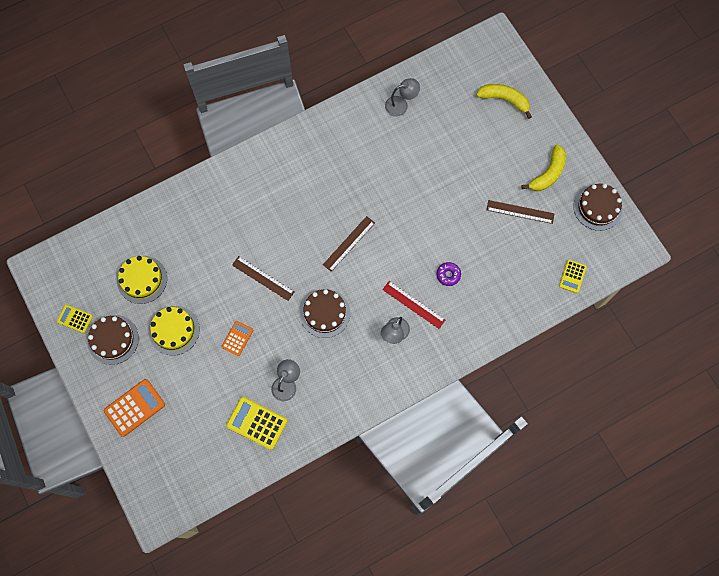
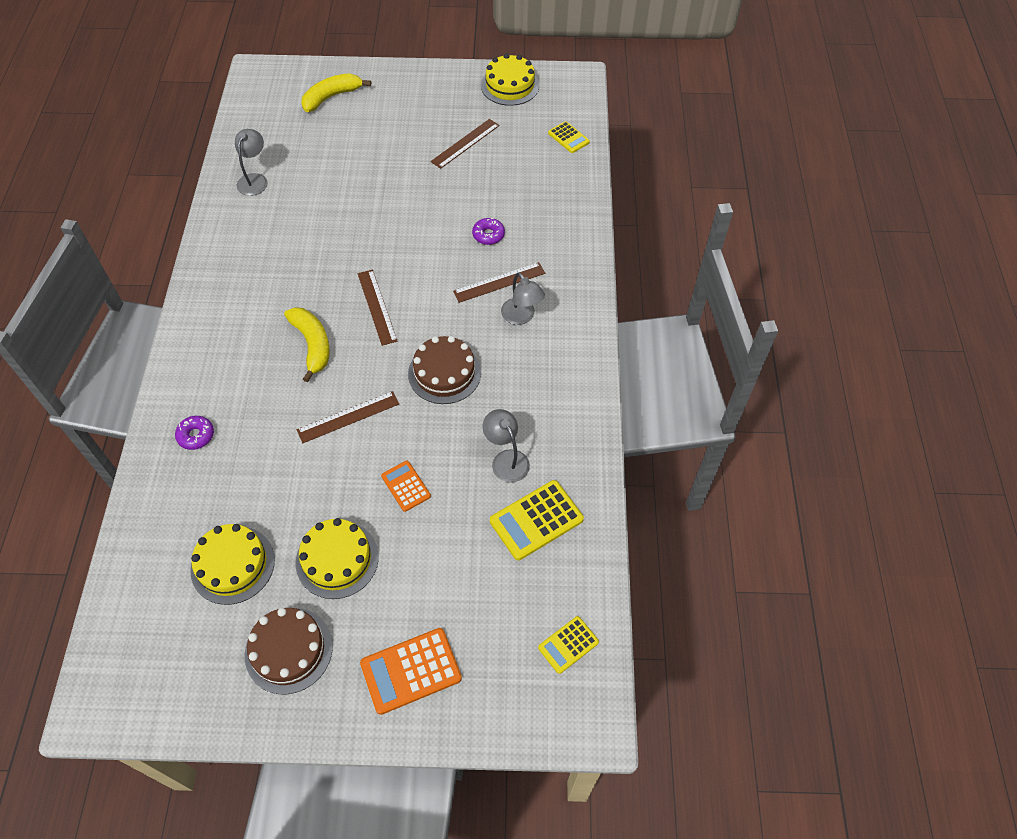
camera: 60 degrees left, 15 degrees down
(75, 319) = (216, 690): yellow calculator -> yellow calculator (568, 645)
(134, 407) = (411, 671): orange calculator -> orange calculator turned 105 degrees counterclockwise
(204, 206) = (196, 435): none -> purple donut
(413, 304) = (499, 282): red ruler -> brown ruler
(548, 173) = (442, 103): yellow banana -> yellow banana (312, 345)
(597, 207) = (510, 85): brown cake -> yellow cake

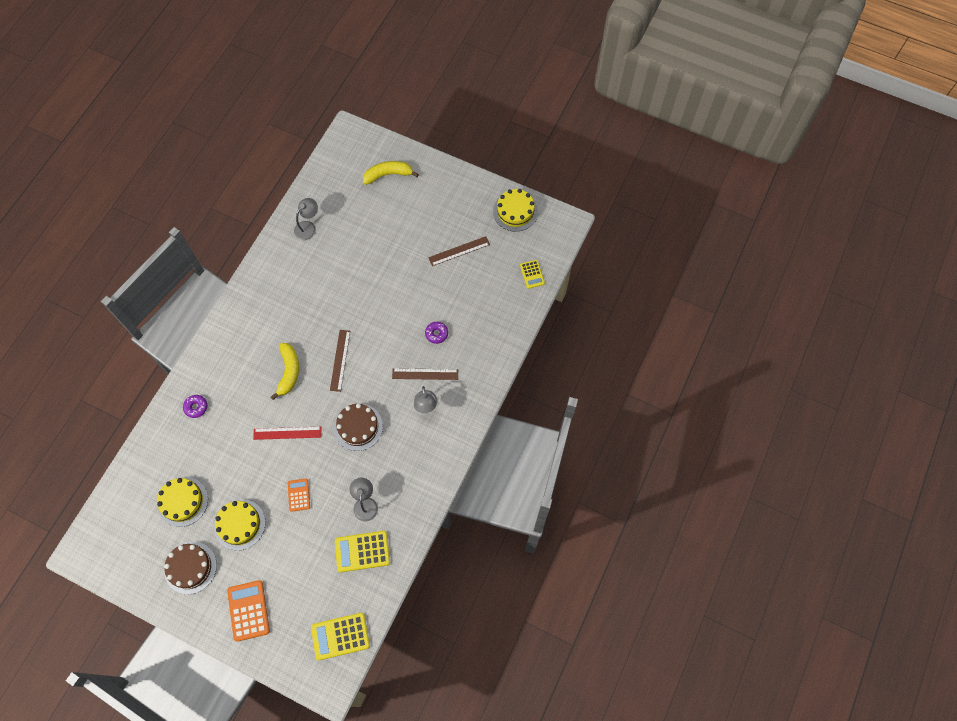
camera: 25 degrees right, 10 degrees up
(348, 417) = (287, 433): brown ruler -> red ruler
(411, 671) = (248, 610): orange calculator -> orange calculator turned 75 degrees clockwise
(568, 645) = (340, 636): yellow calculator -> yellow calculator, size x1.65

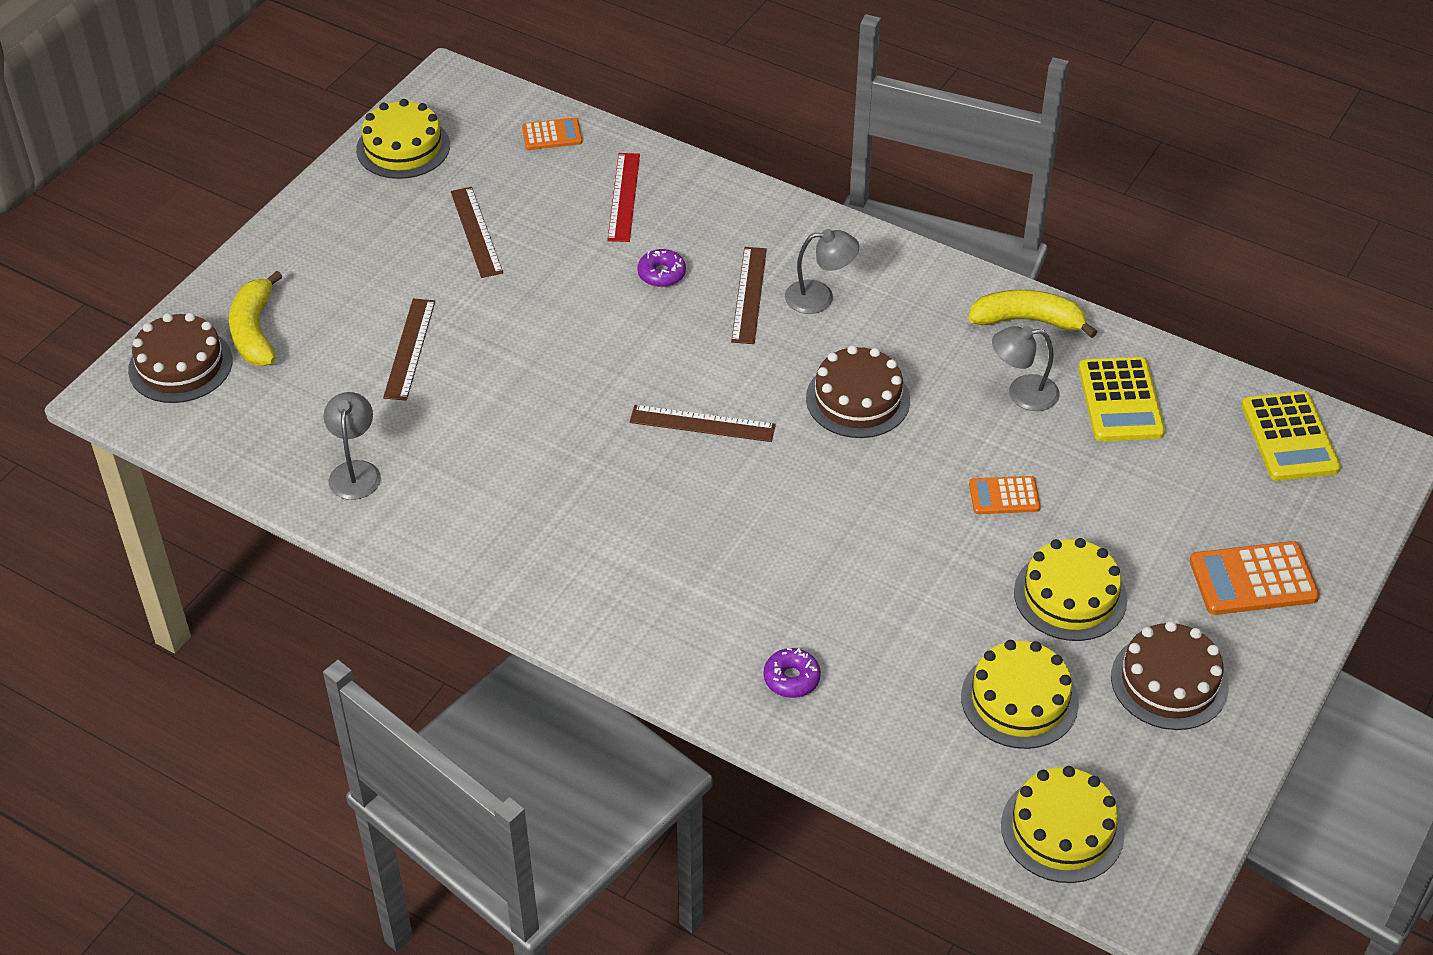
camera: 85 degrees left, 20 degrees down
(116, 519) = (1062, 829): none -> yellow cake
(287, 433) = (864, 513): red ruler -> red ruler (624, 197)
(289, 372) = (720, 509): yellow banana -> yellow banana (1027, 320)
(308, 227) = (355, 471): grey lamp -> grey lamp turned 45 degrees clockwise
(366, 151) = (180, 365): none -> brown cake
(381, 235) = (409, 349): none -> brown ruler
(532, 274) = (552, 135): yellow calculator -> orange calculator

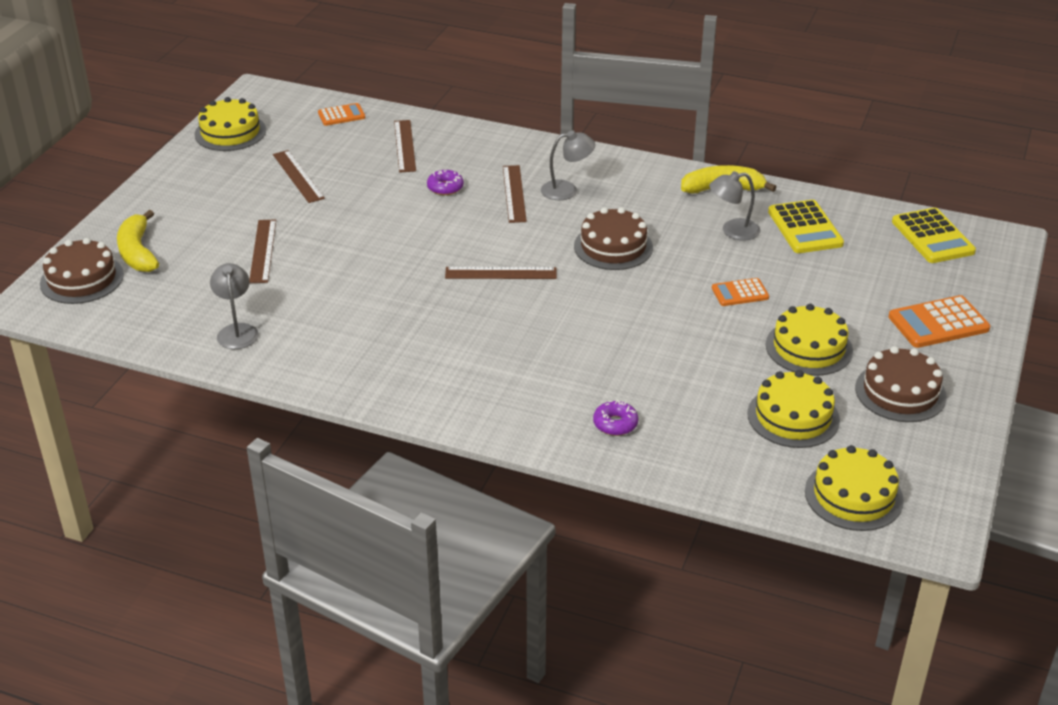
camera: 10 degrees left, 10 degrees down
(624, 197) = (405, 146): red ruler -> brown ruler

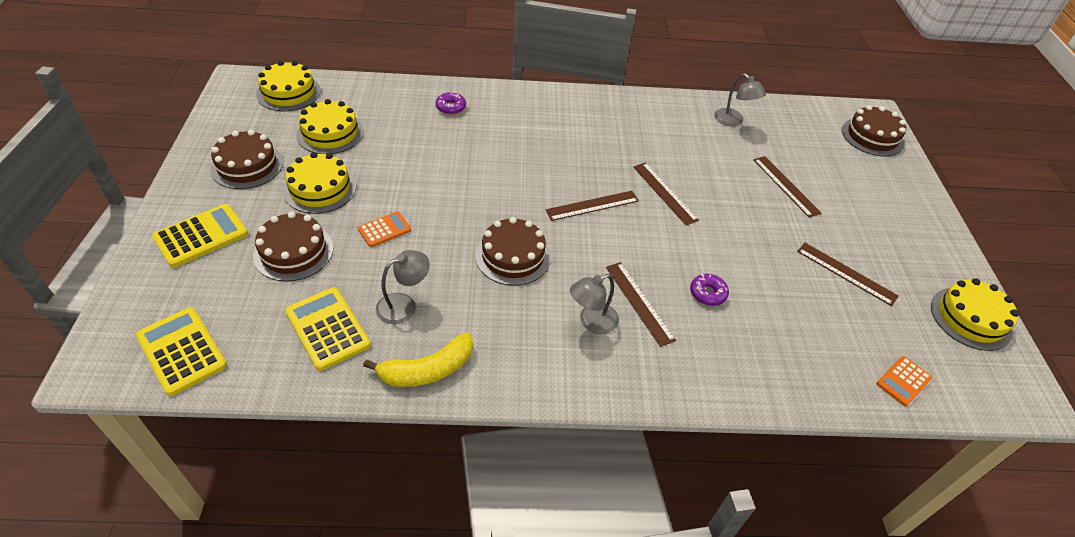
camera: 155 degrees right, 10 degrees up
(137, 252) = (867, 165): yellow banana -> none
(405, 146) = (795, 346): brown ruler -> brown ruler (664, 193)
(838, 291) = (293, 251): none -> brown cake
(938, 323) = (201, 236): orange calculator -> yellow calculator

